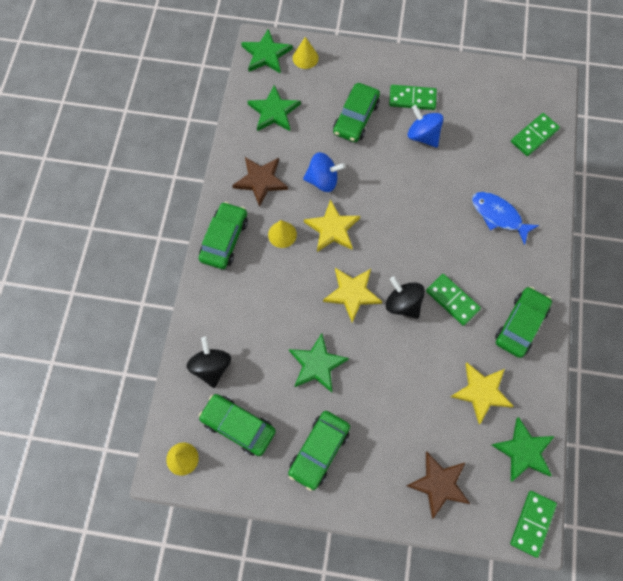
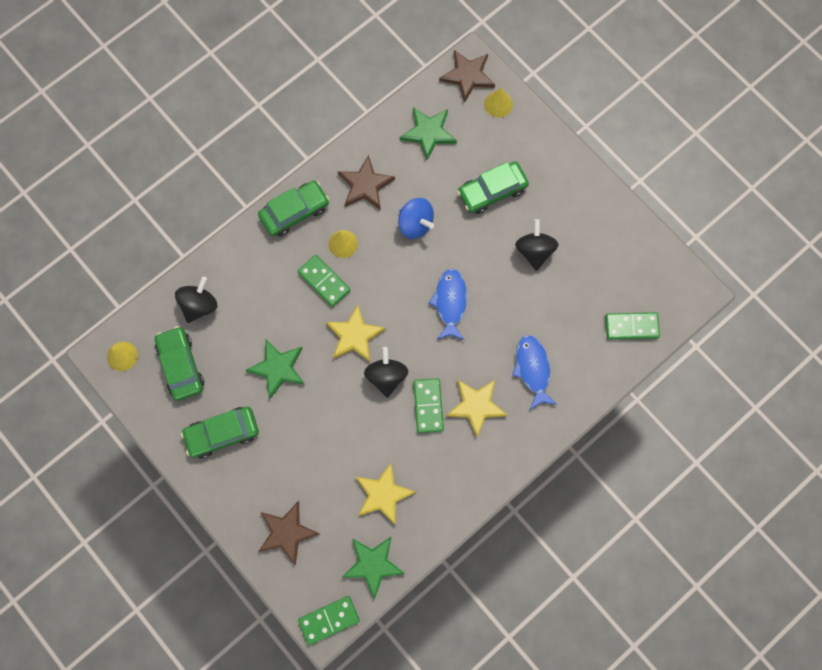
camera: 40 degrees right, 5 degrees up
(266, 54) = (467, 76): green star -> brown star
(332, 229) = (386, 271): yellow star -> yellow star (476, 406)
(399, 215) = (450, 302): none -> blue fish
(412, 99) = (556, 211): green domino -> green domino (324, 281)
(423, 135) = (534, 251): blue spinning top -> black spinning top
(520, 325) = (464, 470): green car -> none

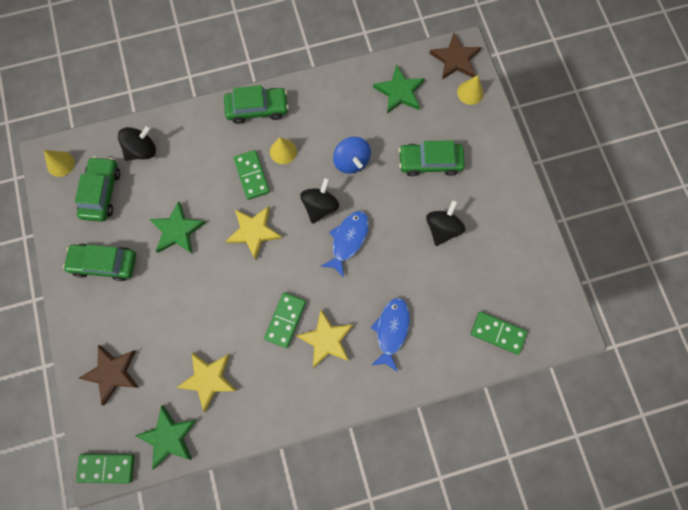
camera: 25 degrees right, 0 degrees up
(365, 185) = (326, 112): brown star -> none
(386, 376) = (263, 278): black spinning top -> black spinning top (320, 206)

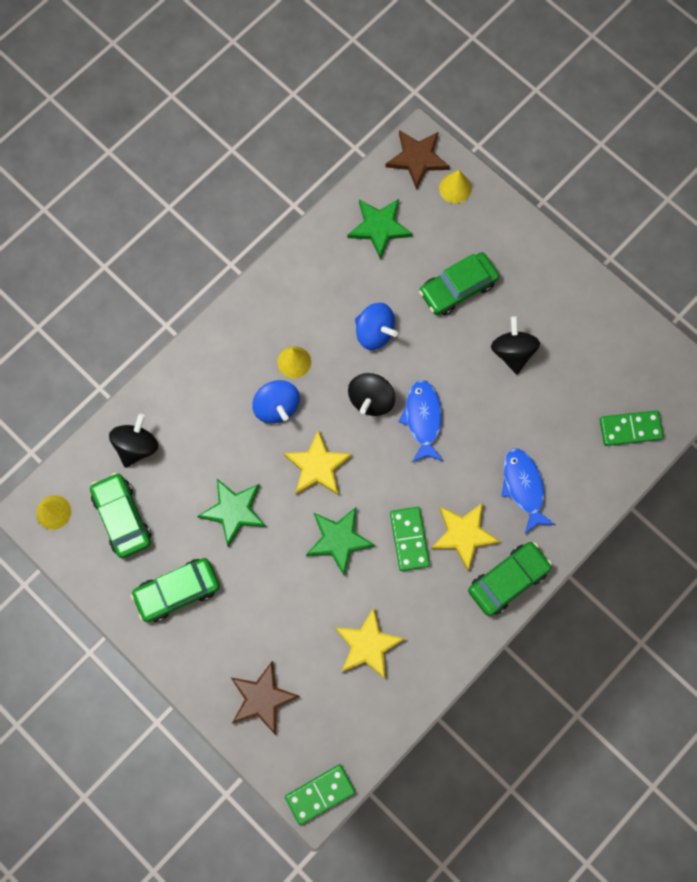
camera: 30 degrees left, 0 degrees up
(169, 437) = (364, 726): green star -> green star (339, 539)
(252, 175) = (277, 407): green domino -> blue spinning top
(257, 109) = (235, 330): green car -> green car (508, 580)
(320, 206) = (371, 399): black spinning top -> black spinning top turned 150 degrees counterclockwise

